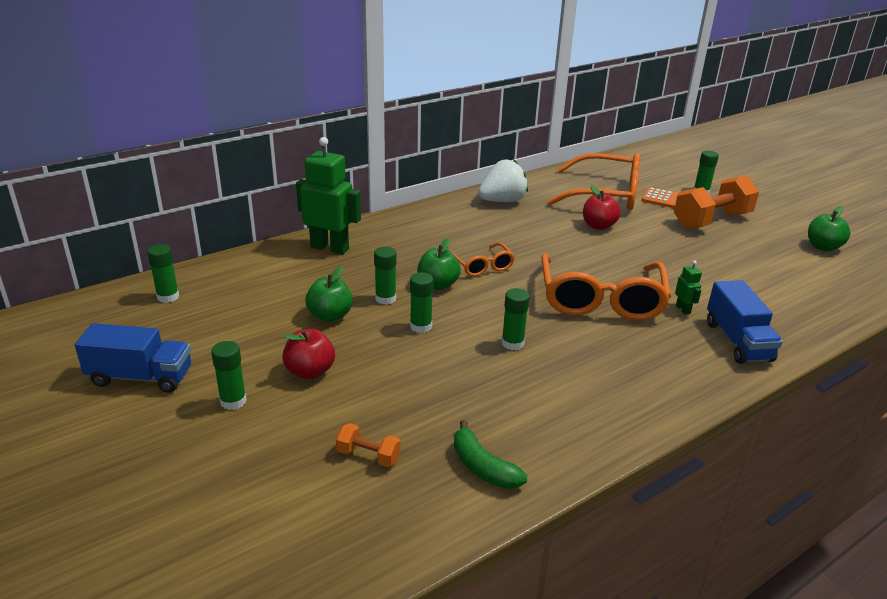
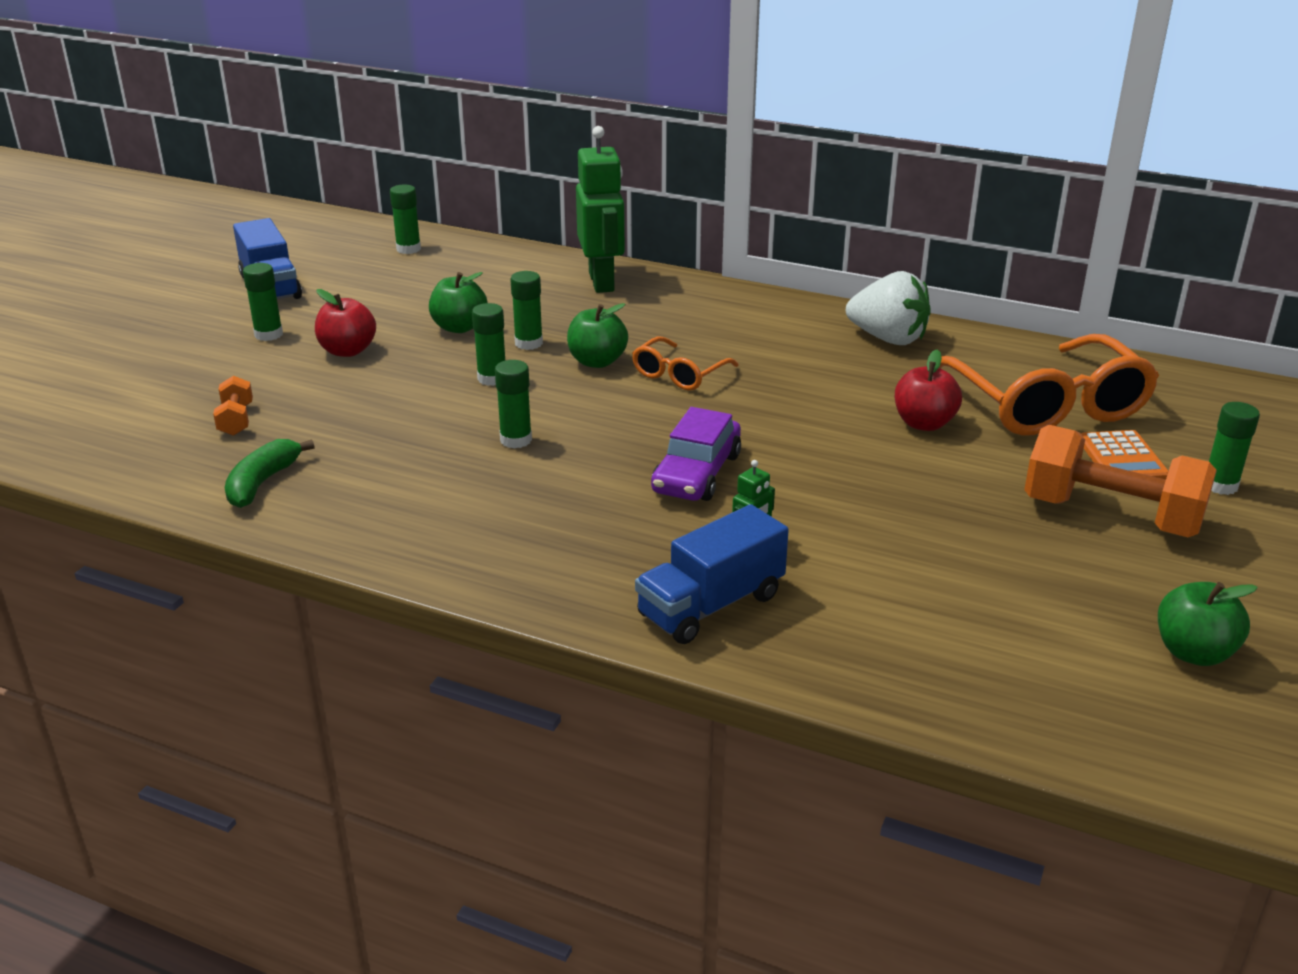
camera: 60 degrees right, 0 degrees up
(601, 300) = (696, 473): orange glasses -> purple car

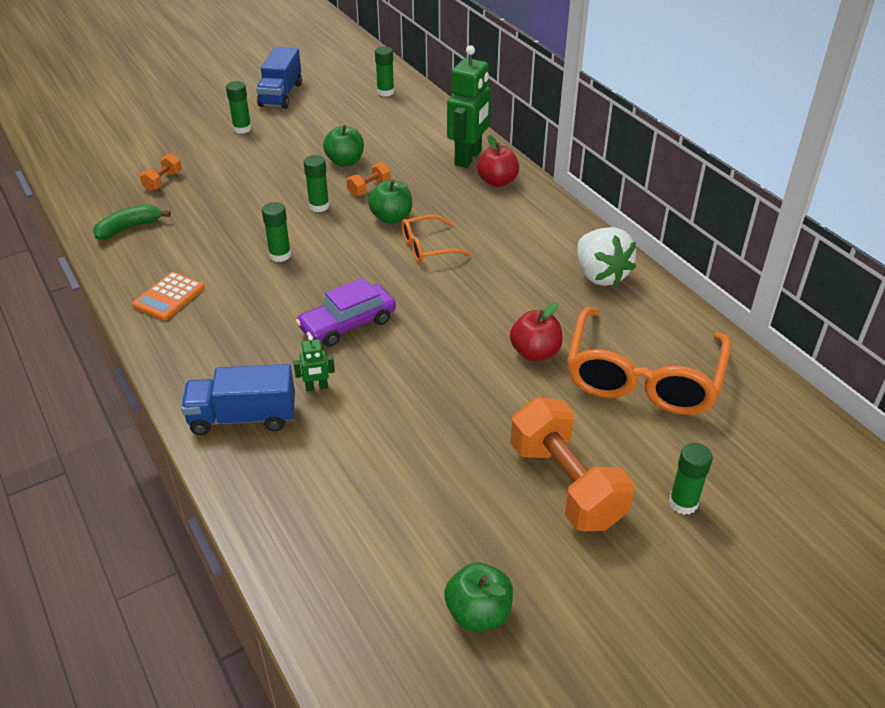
camera: 35 degrees right, 10 degrees up
(347, 351) = (268, 156): red apple -> red apple (497, 181)
(528, 343) = (369, 188): green glue stick -> orange dumbbell
(1122, 458) = (638, 445): orange calculator -> orange calculator (169, 297)

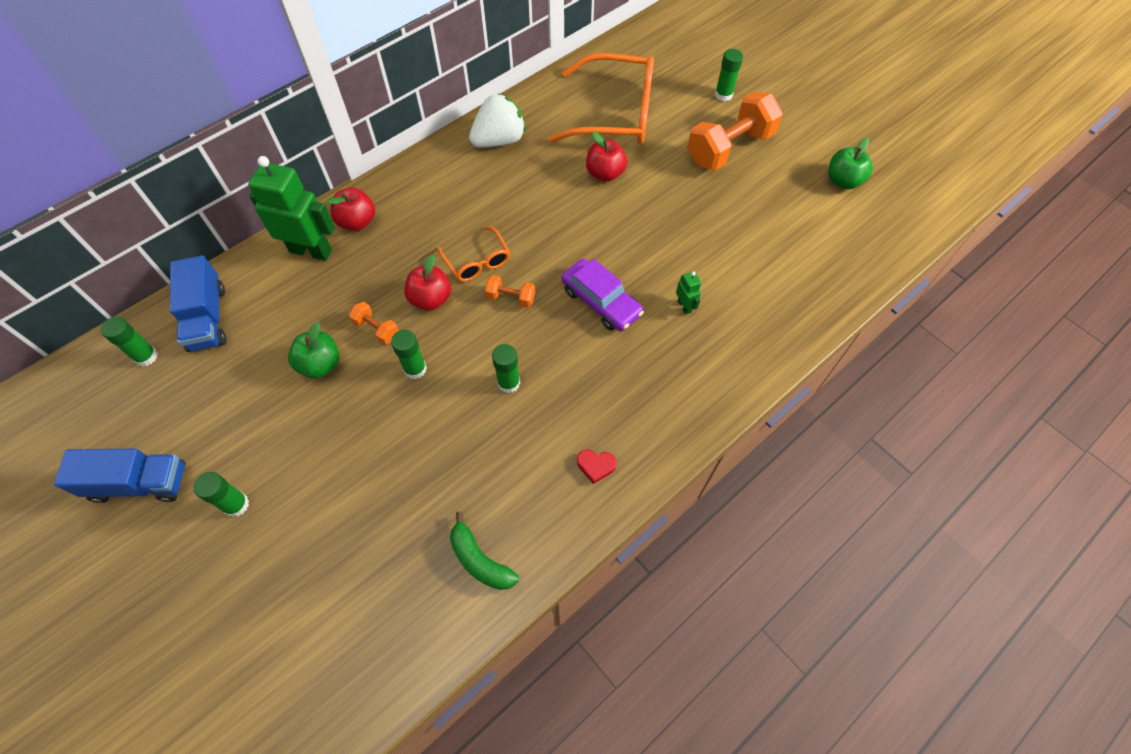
camera: 100 degrees left, 20 degrees up
(163, 181) = (373, 560): orange dumbbell -> orange dumbbell (511, 297)
(169, 297) = (596, 466): orange calculator -> red heart
(243, 418) = (734, 349): blue truck -> blue truck (208, 318)
(391, 218) = (431, 299): green apple -> red apple

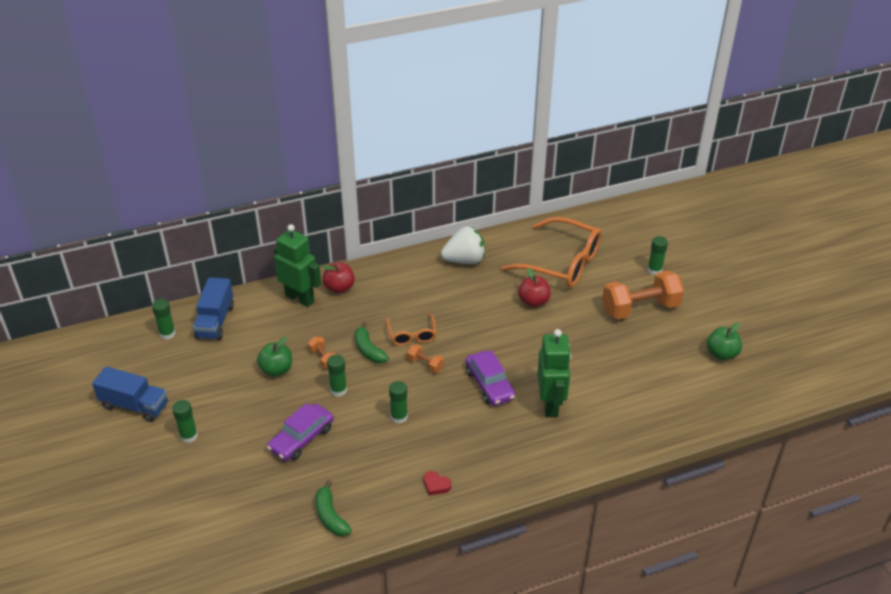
camera: 20 degrees right, 20 degrees down
(394, 456) = (301, 438): none -> purple car
(431, 299) = (368, 350): red apple -> green banana
(684, 306) = (550, 404): green robot -> green robot, size x2.29

